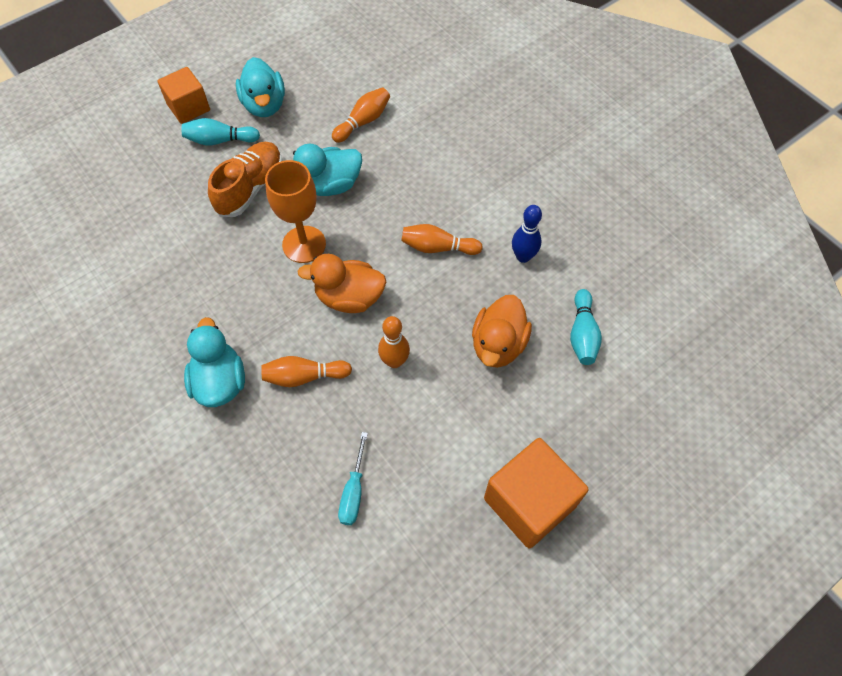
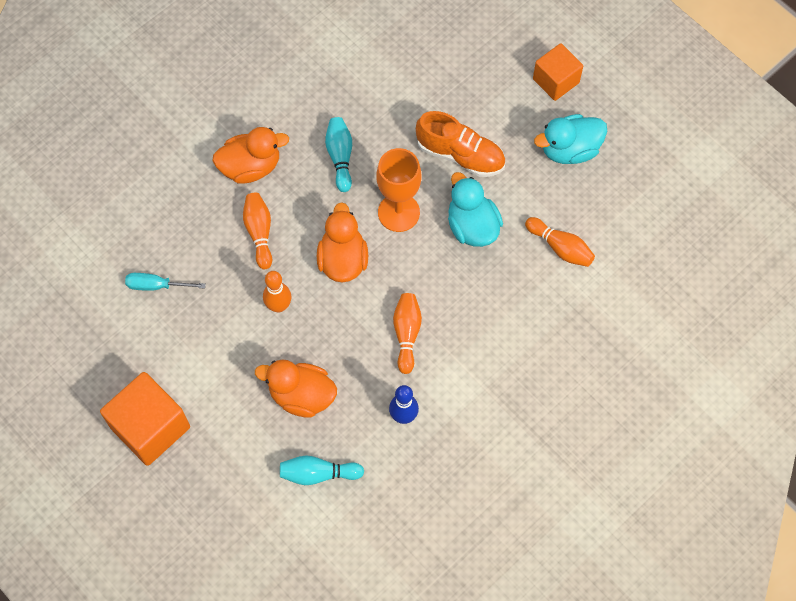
camera: 85 degrees right, 5 degrees up
(220, 140) = (516, 117): turquoise bowling pin -> turquoise bowling pin (340, 157)
(220, 382) = (251, 167): turquoise duck -> orange duck

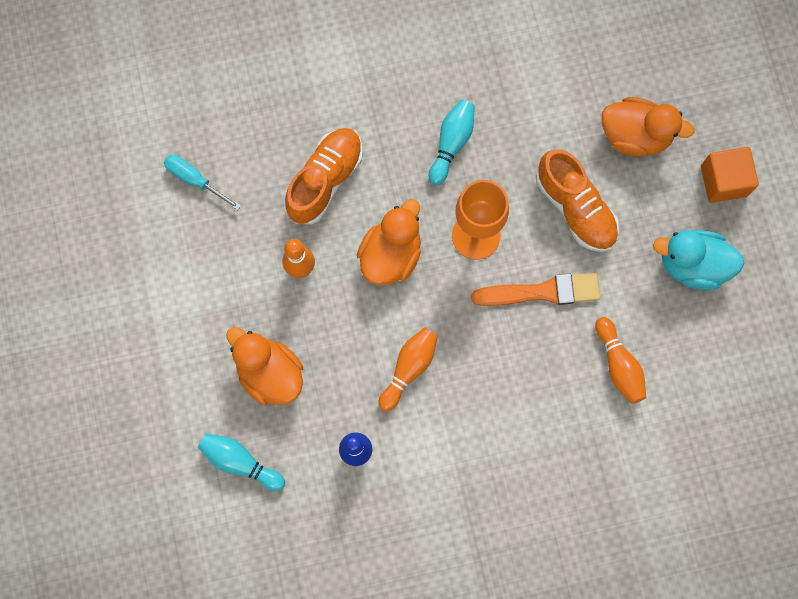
camera: 30 degrees right, 10 degrees up
(150, 427) = (109, 322): orange cube -> none
(251, 167) = (356, 105): orange duck -> orange duck (635, 135)
(259, 233) = (325, 180): orange bowling pin -> orange shoe
(472, 226) = (542, 292): turquoise duck -> orange brush

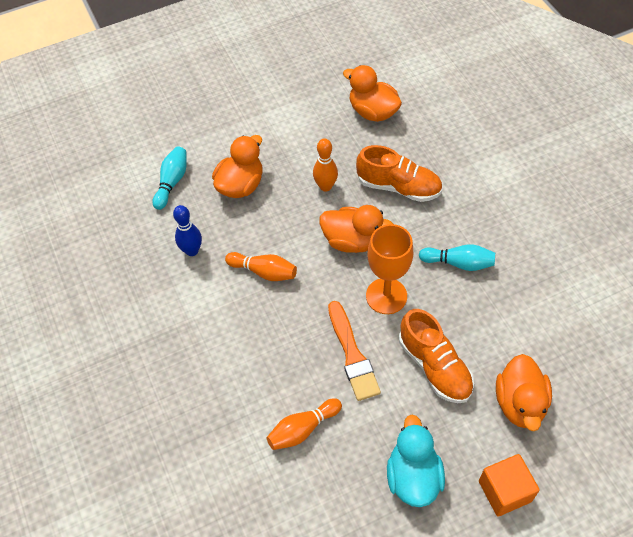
camera: 80 degrees right, 20 degrees down
(194, 179) = (373, 112): turquoise screwdriver -> orange duck
(575, 208) = (434, 366): orange shoe -> orange shoe turned 75 degrees counterclockwise

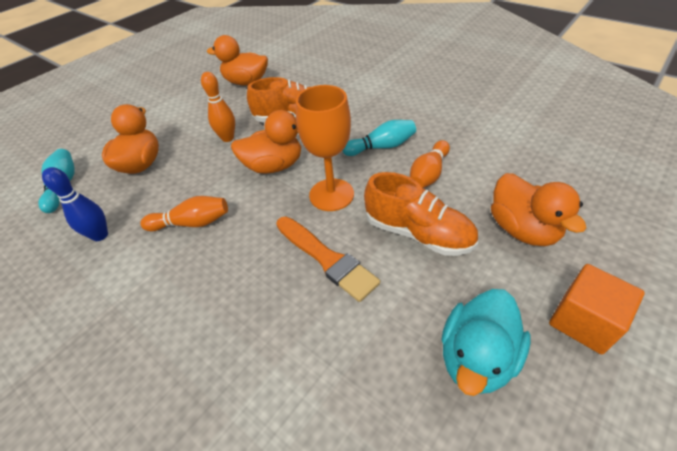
camera: 25 degrees left, 10 degrees down
(302, 429) = (310, 367): orange bowling pin -> orange bowling pin (428, 174)
(413, 476) = (476, 357): turquoise duck -> turquoise duck turned 120 degrees counterclockwise

